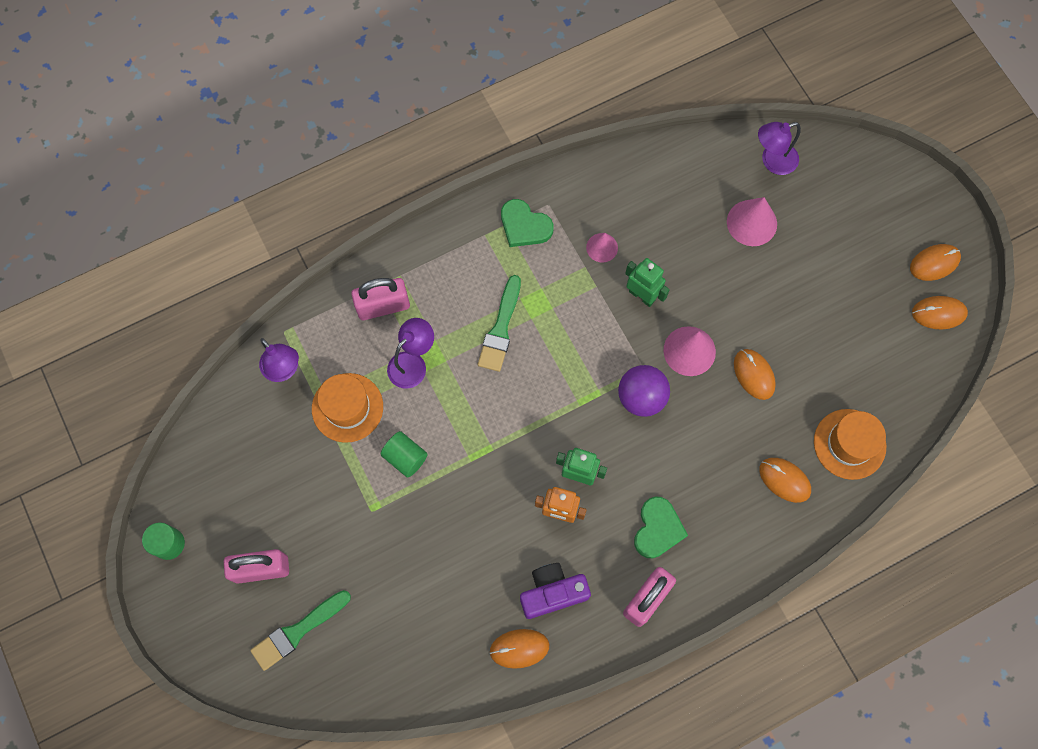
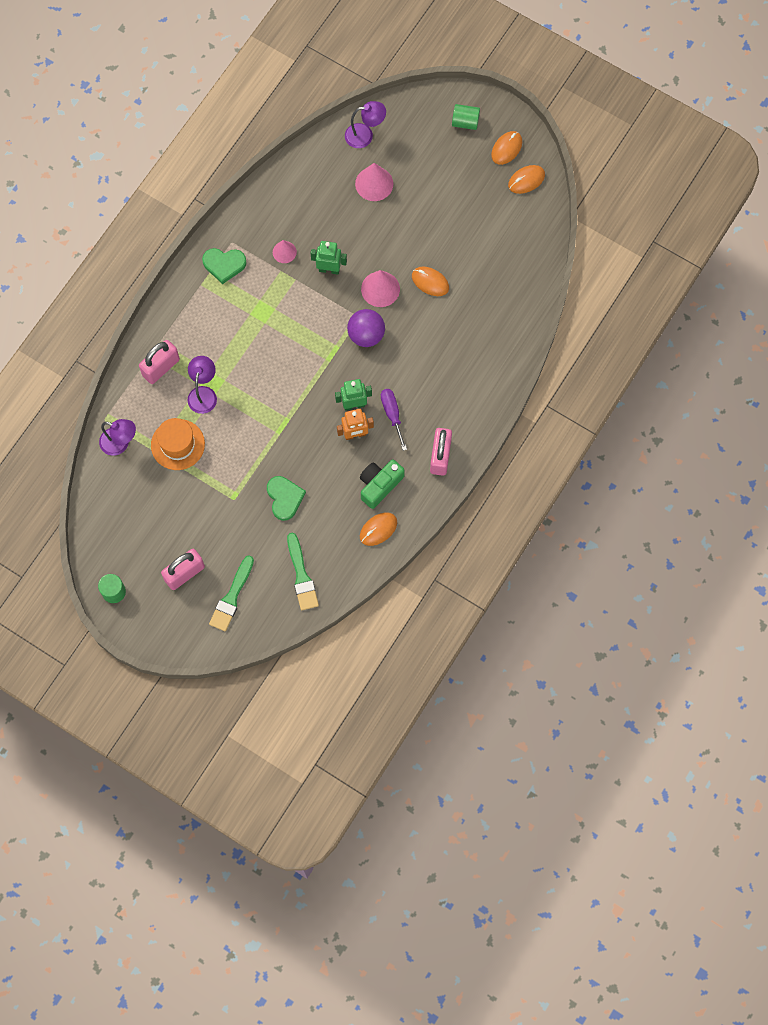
camera: 30 degrees left, 0 degrees up
(405, 457) = (235, 455): green cylinder -> green cylinder (465, 122)
(501, 328) = (248, 340): green brush -> green brush (301, 575)
(552, 593) = (379, 485): purple camera -> green camera
(618, 512) = (392, 414): none -> purple screwdriver
(658, 529) = (423, 411): green heart -> green heart (284, 498)
(772, 161) = (365, 135): purple lamp -> purple lamp turned 135 degrees counterclockwise
(784, 480) = (486, 338): orange mouse -> none
(849, 444) = (514, 293): orange hat -> none

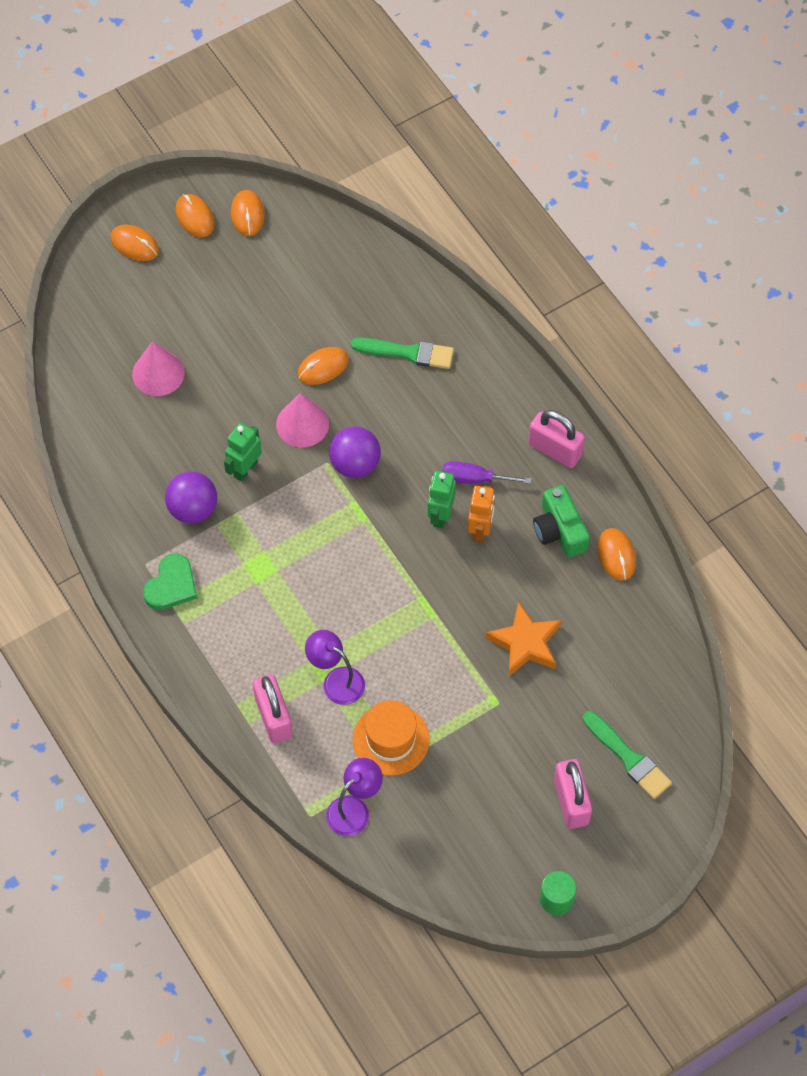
camera: 65 degrees left, 10 degrees down
(284, 252) = (193, 509): pink cone -> purple ball
(284, 498) = (525, 643): green heart -> orange star
(301, 575) = (637, 665): green brush -> green brush (408, 353)
(365, 135) = (87, 356): purple lamp -> none
(465, 122) = (134, 244): green cylinder -> orange mouse

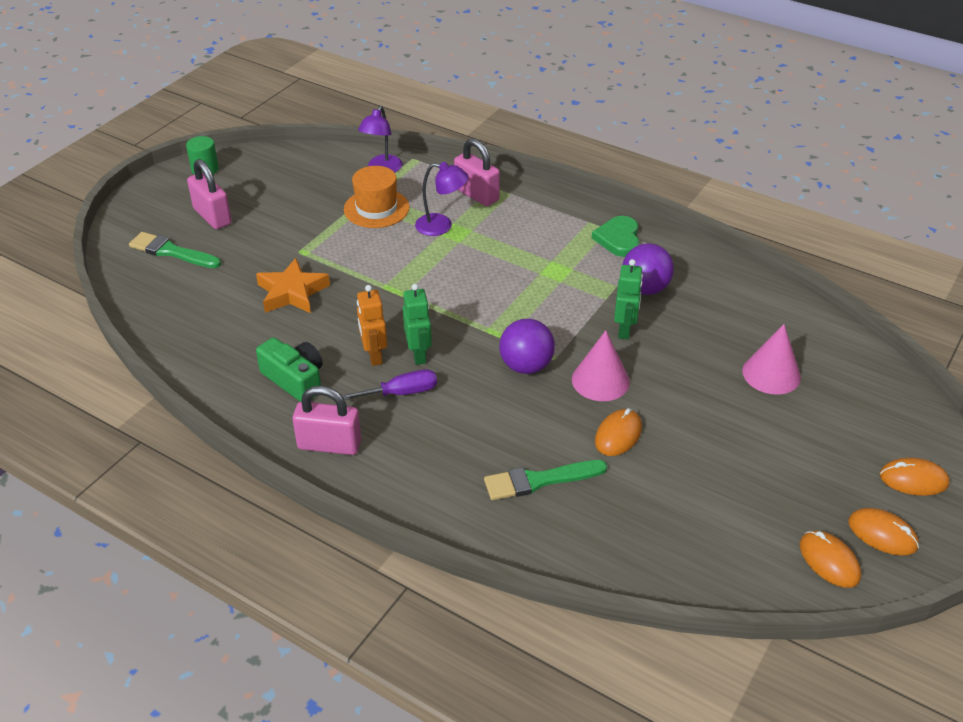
camera: 155 degrees right, 20 degrees down
(616, 555) = (229, 378): orange mouse -> none

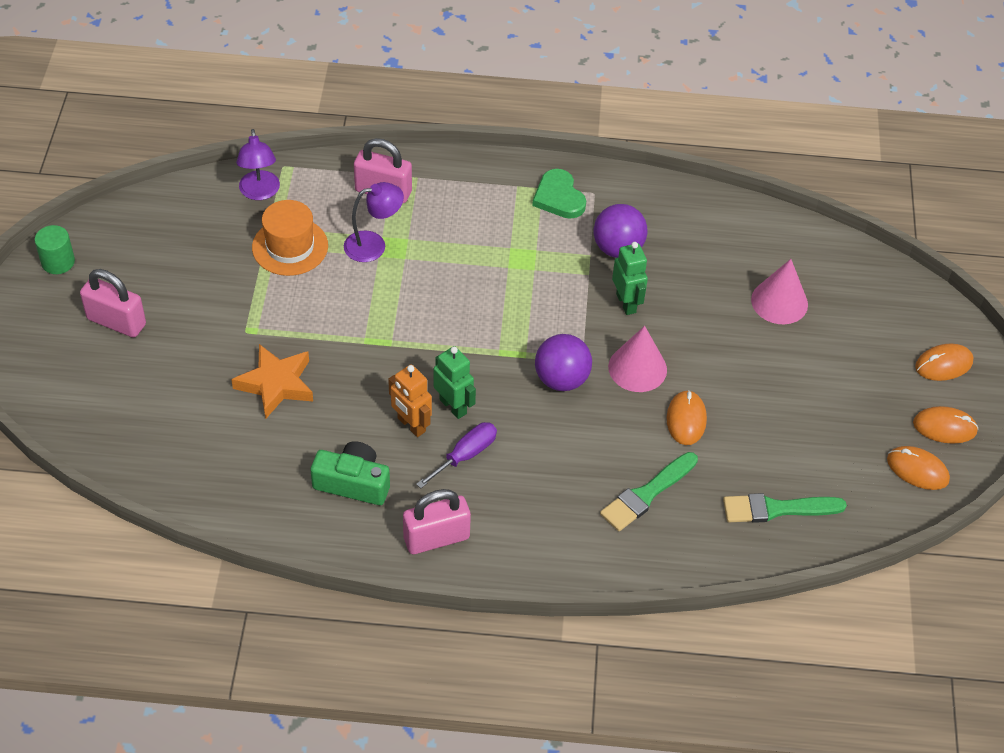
camera: 30 degrees left, 10 degrees up
(172, 252) = (106, 383): green brush -> green brush (777, 509)

